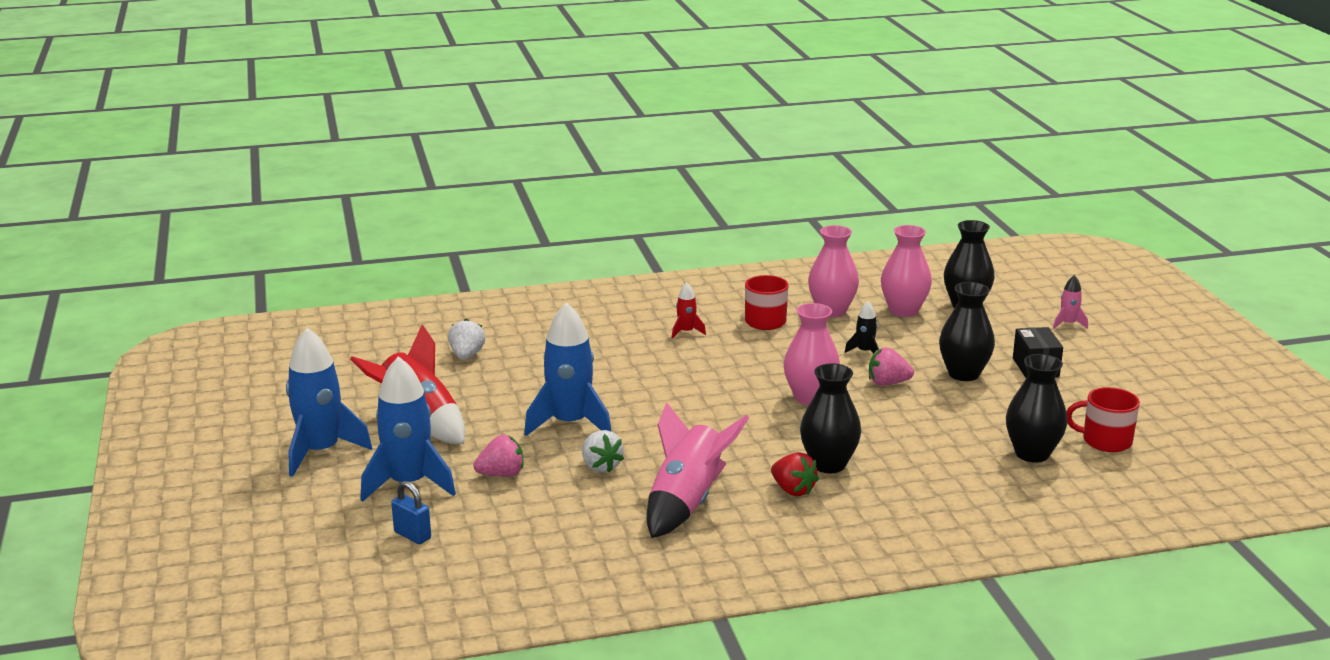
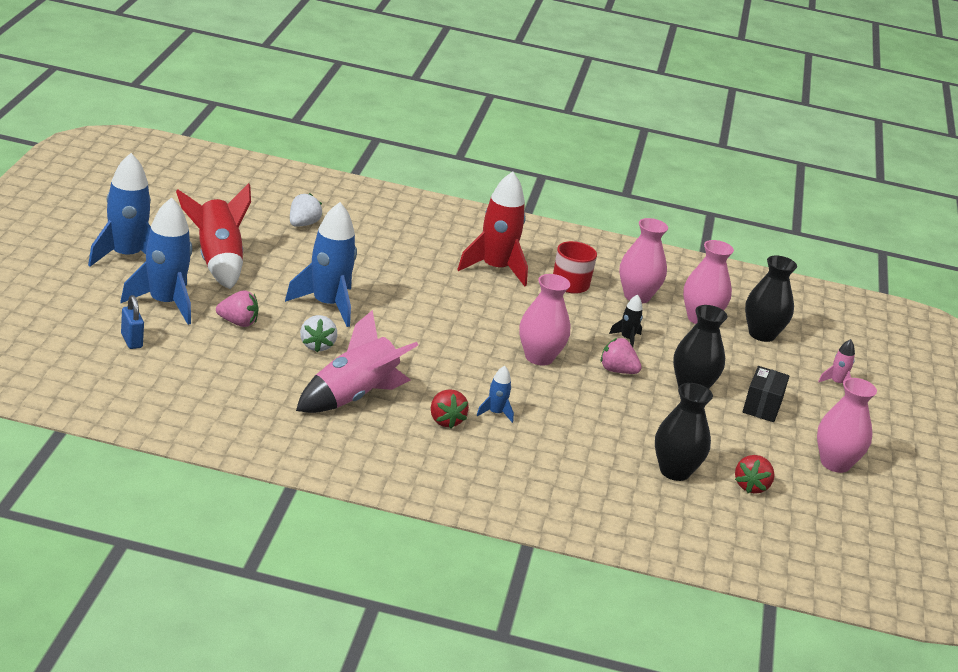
camera: 20 degrees right, 5 degrees up
(686, 332) = (495, 269): red rocket -> red rocket, size x2.19
(828, 464) = (495, 413): black vase -> blue rocket
(1105, 441) = (751, 486): red mug -> red strawberry
(1144, 393) = (835, 463): none -> pink vase

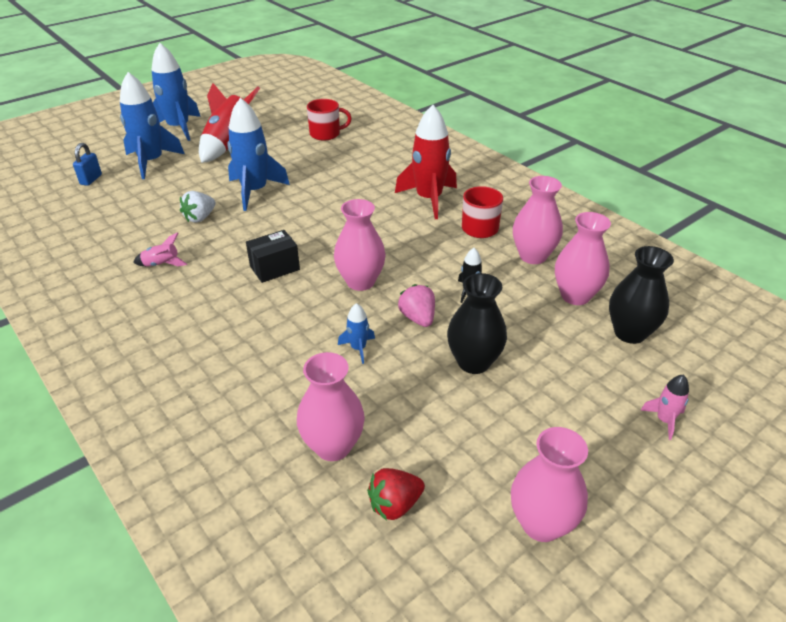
camera: 45 degrees right, 10 degrees up
(238, 323) = (174, 186): pink strawberry -> none
(303, 224) = (326, 134): white strawberry -> red mug
(353, 397) = (162, 264): pink rocket -> pink rocket, size x0.46
(445, 421) = (198, 309): red strawberry -> none
(495, 413) = (249, 317): blue rocket -> blue rocket (358, 348)
(674, 471) = (333, 446): black vase -> pink vase
(762, 407) = (530, 413): black box -> black box (274, 268)

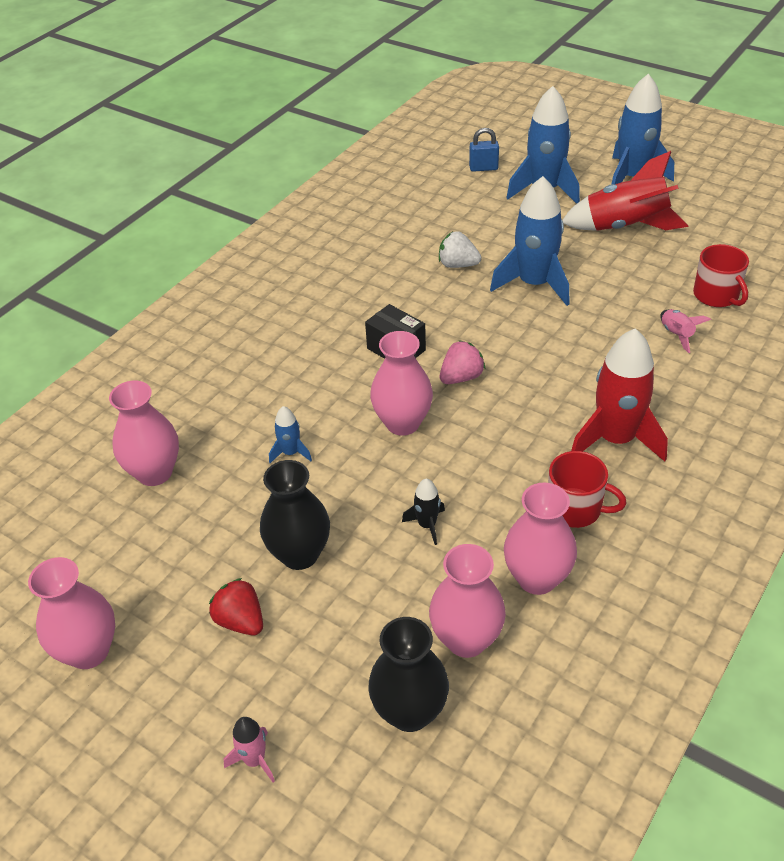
camera: 75 degrees right, 5 degrees up
(162, 264) = (365, 272): pink rocket -> pink rocket (676, 335)
(395, 505) = (95, 534): red strawberry -> red strawberry (240, 621)
(418, 318) = (358, 488): pink strawberry -> pink strawberry (461, 377)

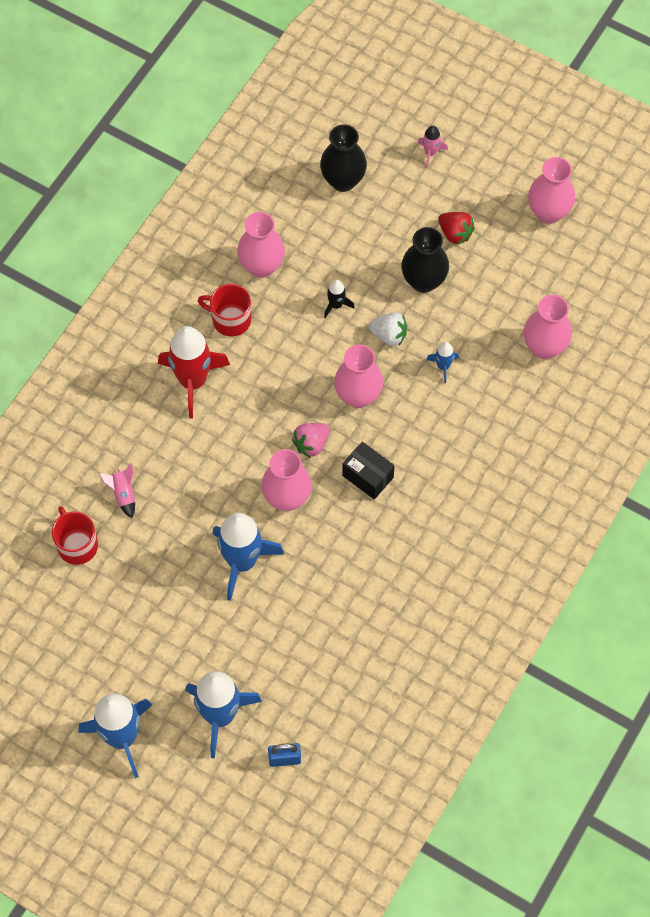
camera: 175 degrees right, 20 degrees up
(458, 265) = (314, 590): white strawberry -> white strawberry (389, 335)
(466, 639) = (309, 224): pink vase -> pink vase (287, 498)
(625, 227) = (144, 648): red rocket -> none

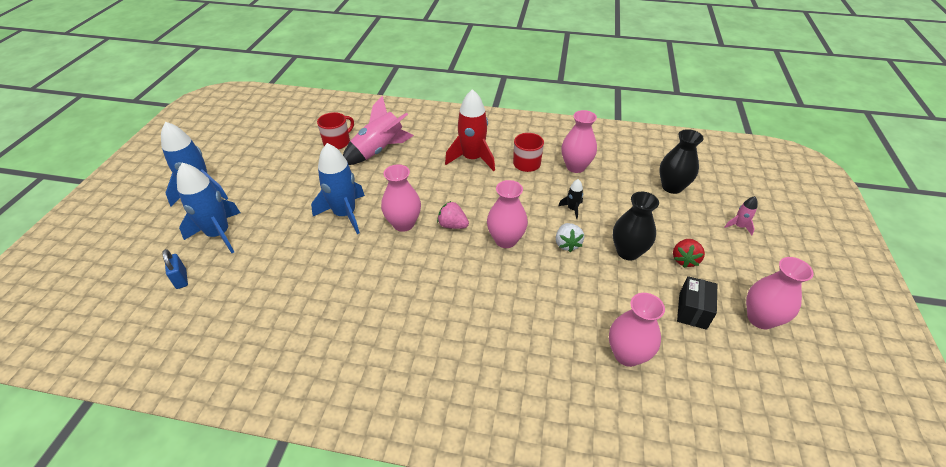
camera: 70 degrees right, 20 degrees down
(123, 494) = (378, 151): pink rocket -> pink rocket, size x2.19
(368, 476) = (439, 264): black box -> black box (692, 311)
(443, 366) = (561, 285): blue rocket -> none

